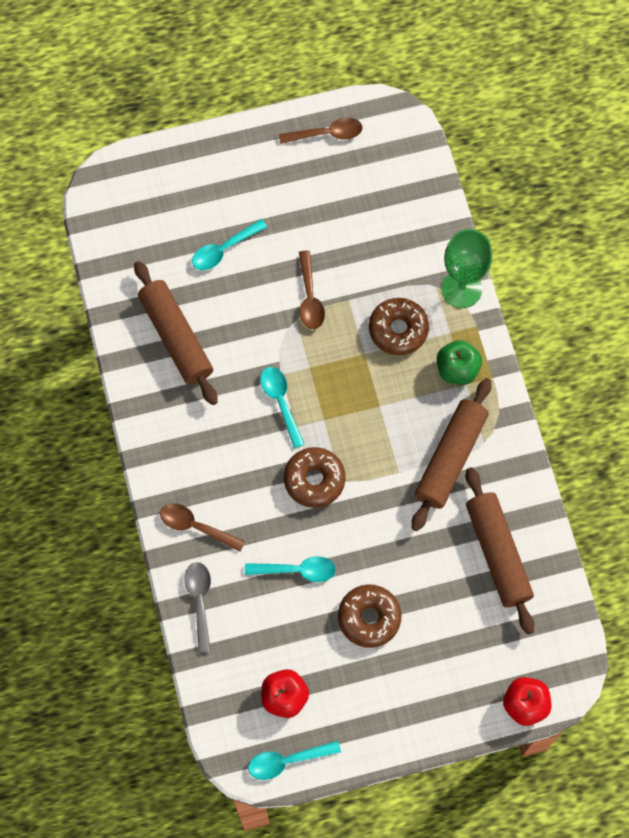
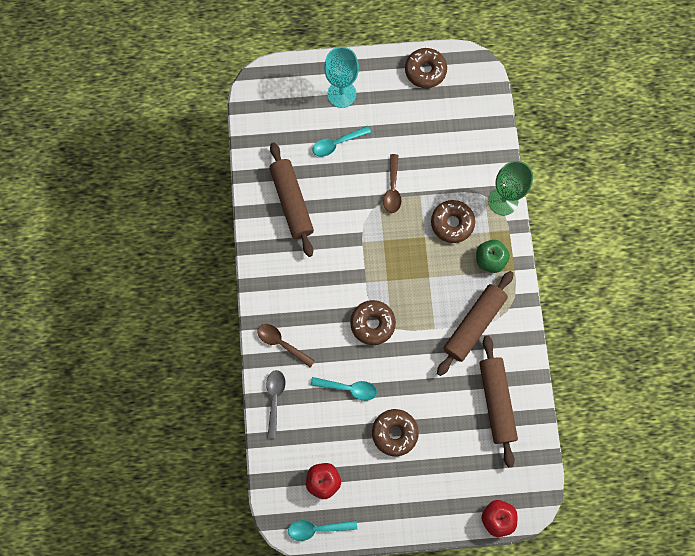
camera: 10 degrees right, 5 degrees up
(218, 182) = (341, 94): none -> turquoise goblet
(281, 402) = (358, 262): turquoise spoon -> none
(326, 134) = (425, 71): brown spoon -> brown donut

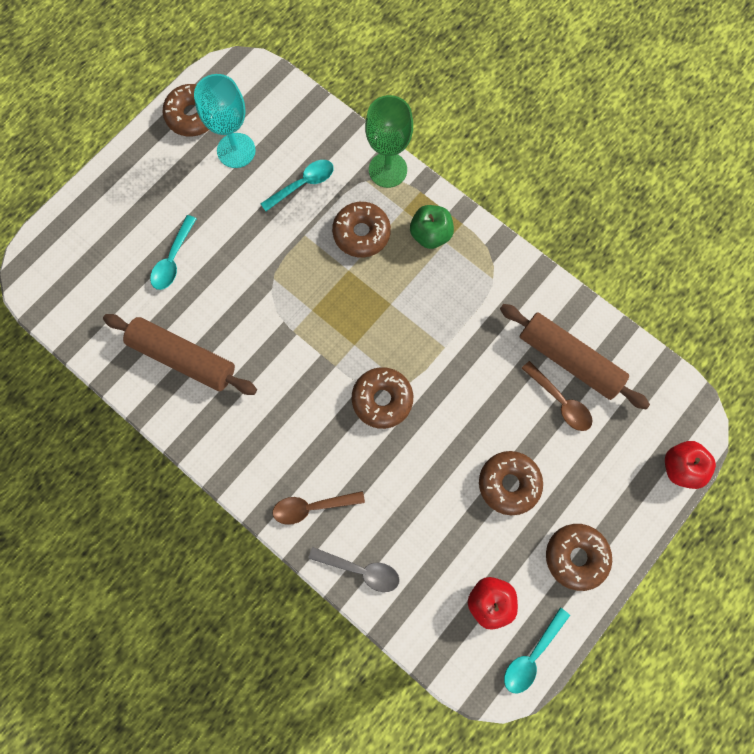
camera: 45 degrees left, 0 degrees up
(275, 399) = (360, 569): grey spoon -> grey spoon turned 150 degrees clockwise
(341, 94) = (130, 208): turquoise goblet -> turquoise goblet (236, 150)
(348, 388) = (422, 485): turquoise spoon -> turquoise spoon (303, 184)
(391, 504) = (576, 556): none -> brown donut
(392, 189) = (272, 253): brown spoon -> brown spoon (560, 401)
(473, 324) = (476, 308): brown rolling pin -> none

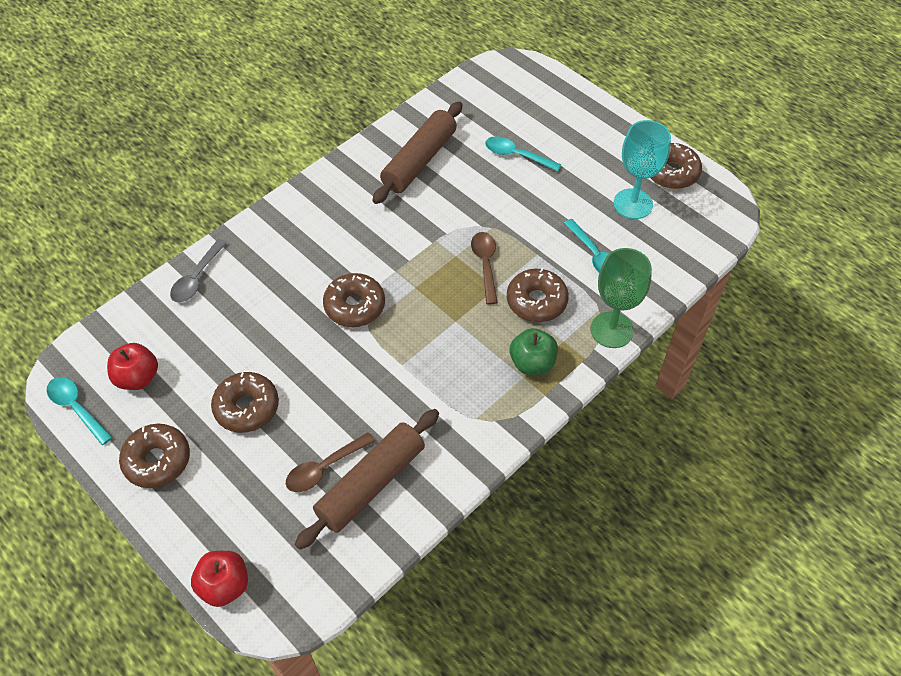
camera: 95 degrees right, 20 degrees down
(312, 507) = (263, 246): brown spoon -> brown spoon (485, 265)

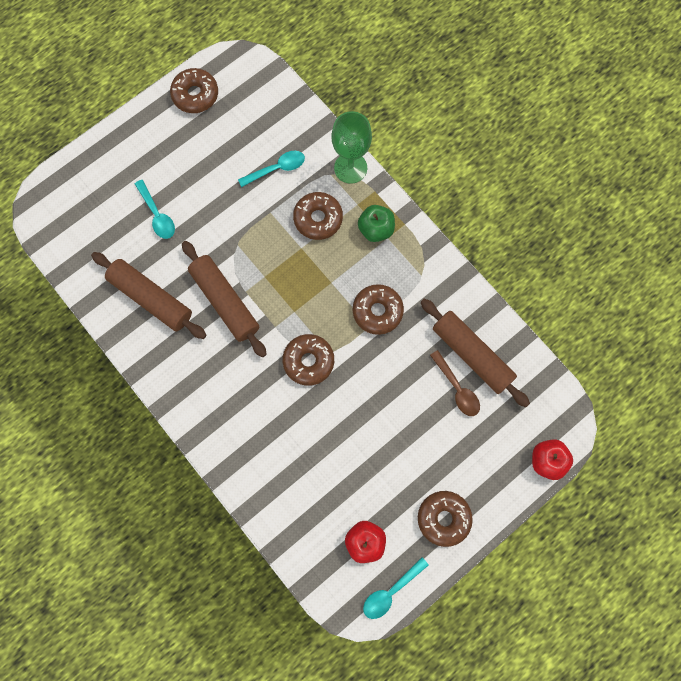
camera: 85 degrees left, 20 degrees up
(197, 278) = (264, 497): grey spoon -> none
(247, 407) = (400, 449): brown donut -> brown donut (377, 311)
(421, 222) = (225, 302): none -> brown rolling pin
(485, 265) = (277, 254): brown spoon -> none
(516, 155) = (157, 215): turquoise spoon -> turquoise spoon turned 60 degrees counterclockwise
(633, 204) = (226, 130): turquoise goblet -> none

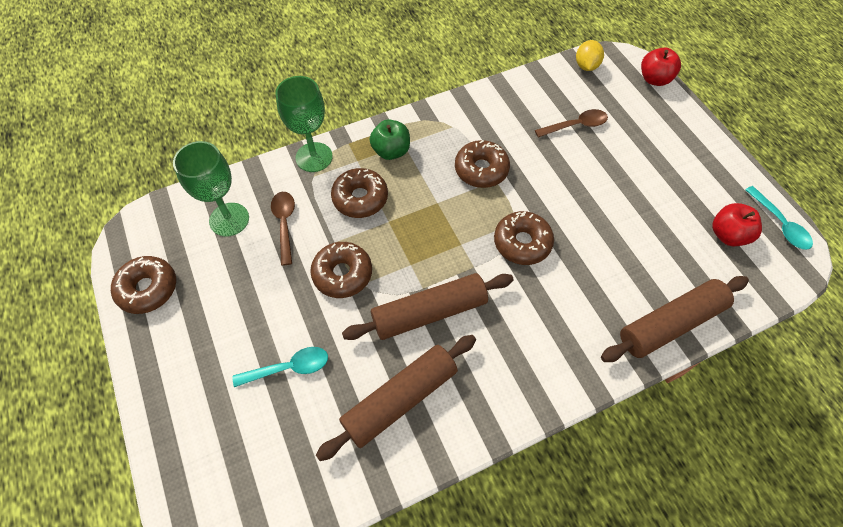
camera: 75 degrees left, 15 degrees down
(270, 126) = (229, 219): none -> green goblet
(276, 169) = (284, 224): turquoise spoon -> brown spoon
(443, 518) = (705, 165): brown donut -> brown donut (342, 274)
(472, 354) = (544, 107): brown rolling pin -> brown rolling pin (670, 323)
(543, 388) = (586, 66): none -> yellow lemon

